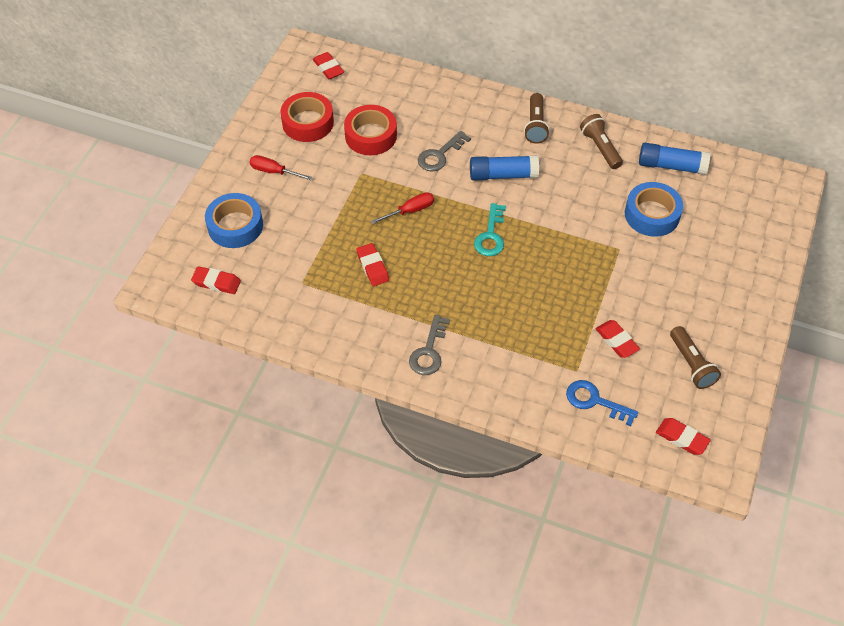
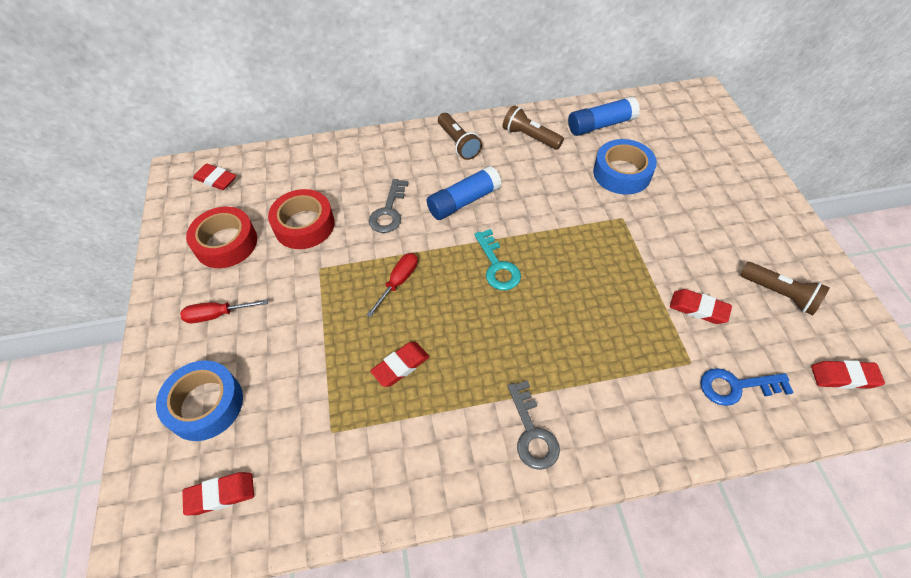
camera: 30 degrees left, 0 degrees up
(372, 267) = (400, 366): red eraser -> red eraser turned 75 degrees counterclockwise

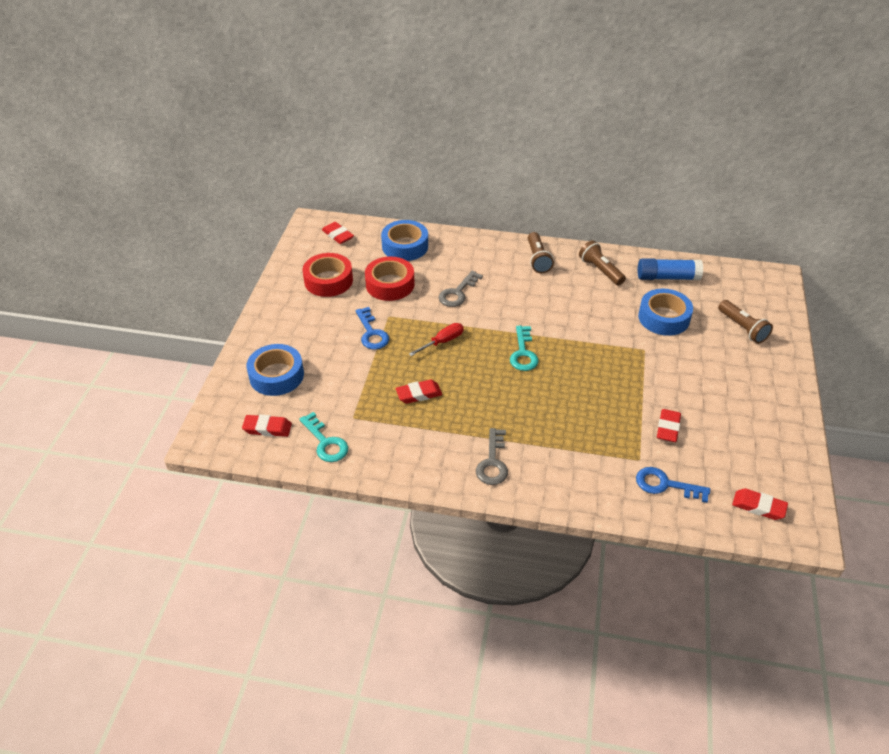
camera: 20 degrees right, 10 degrees down
(216, 315) = (304, 324): red screwdriver -> none
(302, 170) = (405, 246): none -> blue tape
(307, 298) = (371, 333): none -> blue key
(309, 486) = (325, 442): none -> turquoise key
(463, 201) = (520, 302): blue glue stick -> none
(698, 309) = (668, 428): red eraser -> red eraser turned 60 degrees clockwise
(779, 294) = (743, 439): brown flashlight -> brown flashlight (742, 328)

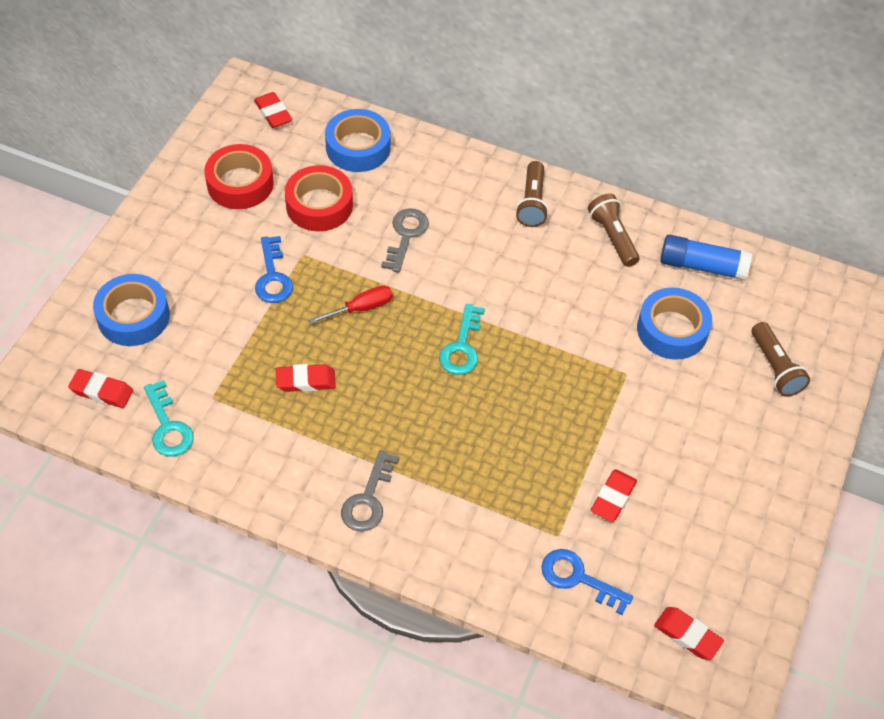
camera: 10 degrees right, 10 degrees up
(458, 293) = (406, 236): grey key -> grey key turned 150 degrees clockwise

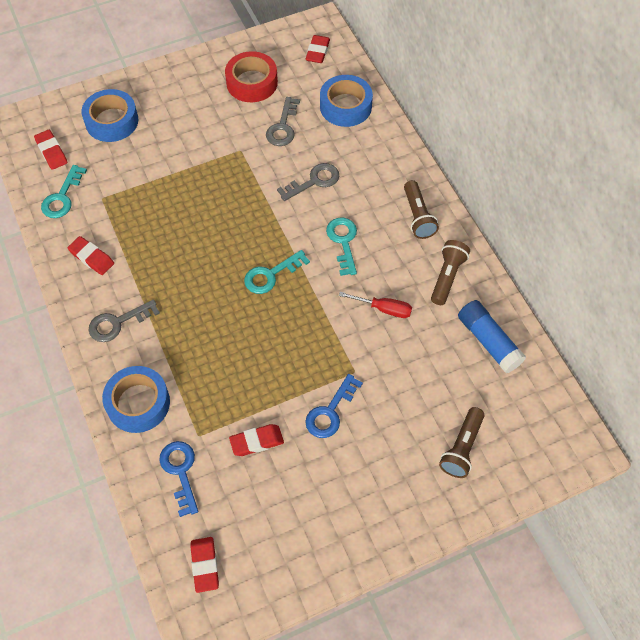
camera: 45 degrees right, 5 degrees up
(273, 276) = (209, 151): blue key -> blue key (330, 411)
(305, 381) = (160, 227): red eraser -> red eraser (91, 258)
(319, 205) = (283, 127): red tape -> grey key
(362, 308) = (239, 207): red screwdriver -> red screwdriver (384, 309)
(493, 271) = (343, 242): none -> turquoise key
(532, 203) = (418, 216): brown flashlight -> brown flashlight turned 60 degrees counterclockwise
(672, 330) = (418, 367): blue tape -> blue tape (138, 403)

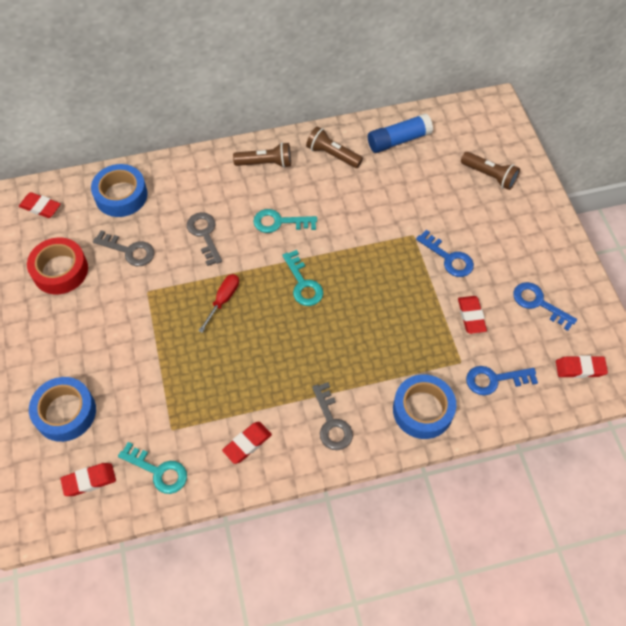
camera: 80 degrees left, 0 degrees up
(286, 515) = (538, 303): none -> blue key
(384, 309) = (356, 204): red screwdriver -> red screwdriver (223, 299)

